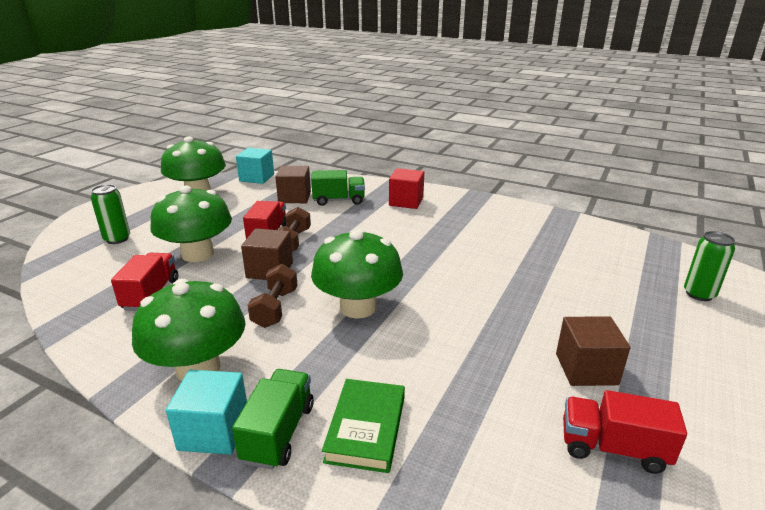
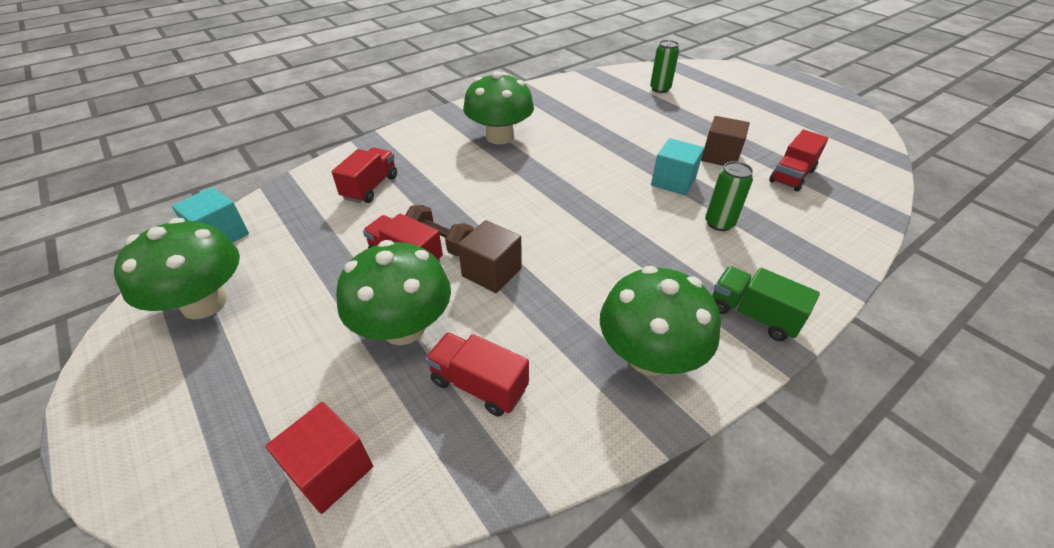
camera: 65 degrees left, 15 degrees up
(117, 239) = (274, 417): green can -> green can (719, 223)
(214, 431) = (743, 356): turquoise cube -> turquoise cube (673, 181)
(275, 308) = (570, 282): brown dumbbell -> none
(294, 197) = (325, 217): brown cube -> none
(339, 200) = (370, 187): green truck -> red truck
(358, 307) = (597, 230): green mushroom -> green mushroom (499, 137)
(366, 428) = (757, 267): green book -> none
(406, 201) = (420, 148): red cube -> red cube (330, 470)

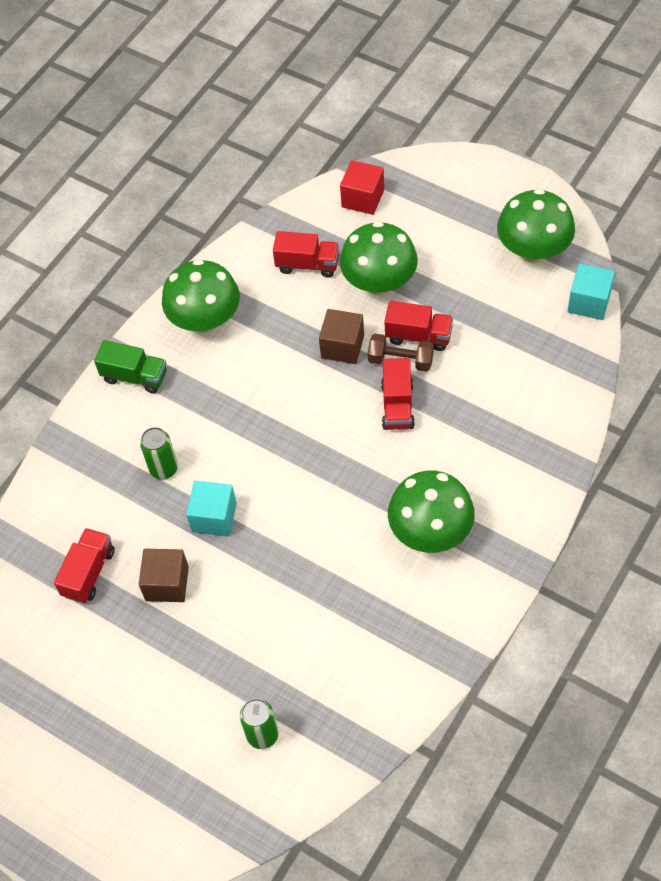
camera: 165 degrees right, 15 degrees up
(370, 187) = (511, 400): red truck -> red truck (397, 405)

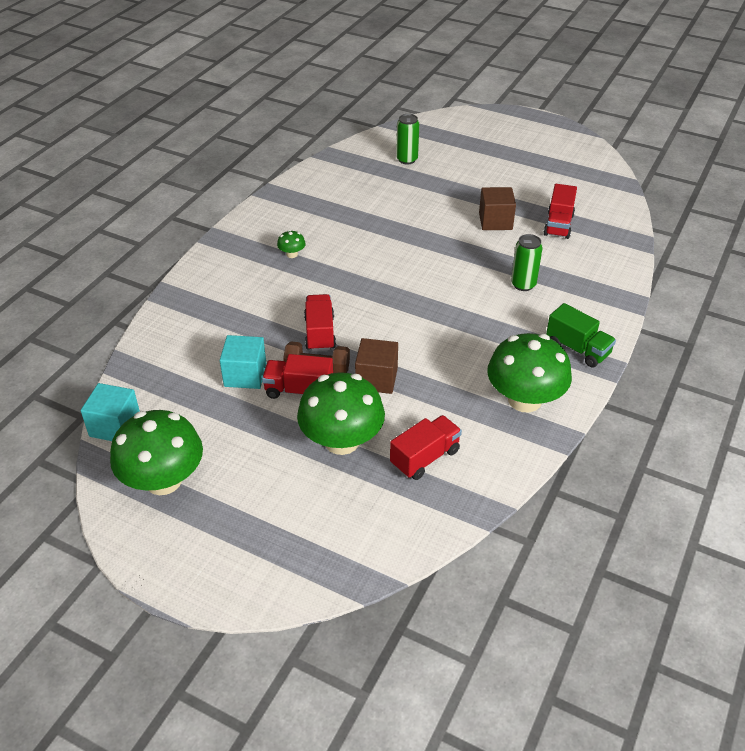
camera: 170 degrees right, 15 degrees down
(135, 376) = (577, 349): green truck -> green truck turned 150 degrees counterclockwise
(214, 517) = (470, 257): turquoise cube -> turquoise cube (245, 375)
(307, 264) = (425, 458): red truck -> red truck turned 135 degrees clockwise
(363, 198) = (367, 540): red cube -> none
(430, 531) = (292, 254): green mushroom -> green mushroom, size x0.41

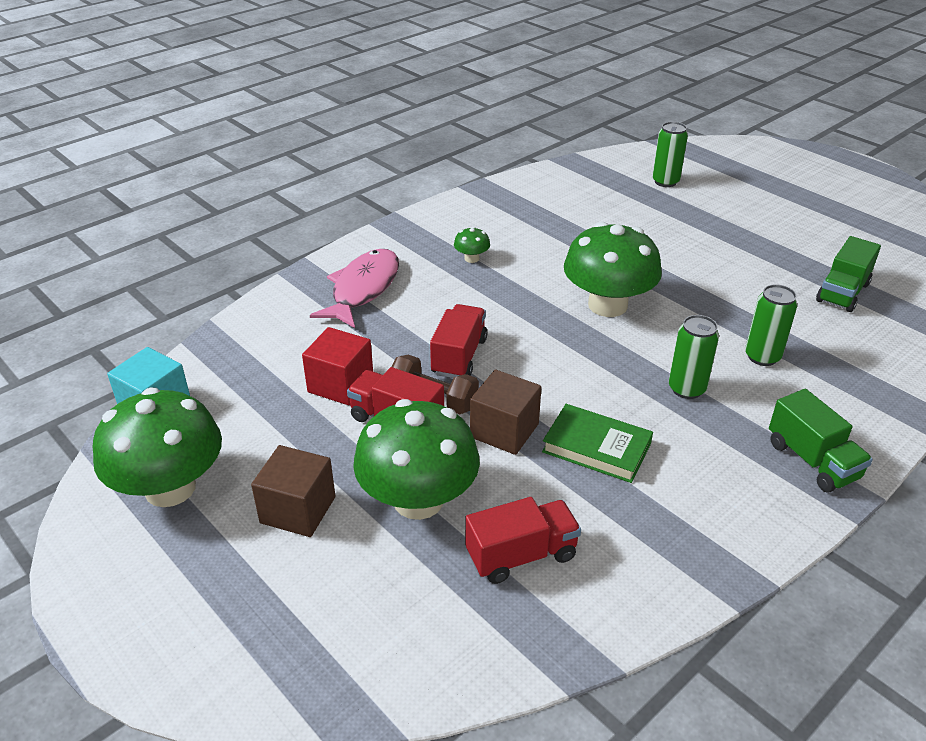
camera: 20 degrees right, 5 degrees down
(222, 297) = (363, 289): none -> pink fish
(245, 375) = (340, 384): turquoise cube -> red cube
(442, 375) = (596, 448): none -> green book
(483, 319) = (686, 389): none -> green can
(495, 221) = (753, 271): brown cube -> brown cube (298, 510)
(524, 400) = (703, 512): green mushroom -> green mushroom (607, 305)
(558, 225) = (842, 292): red truck -> green truck

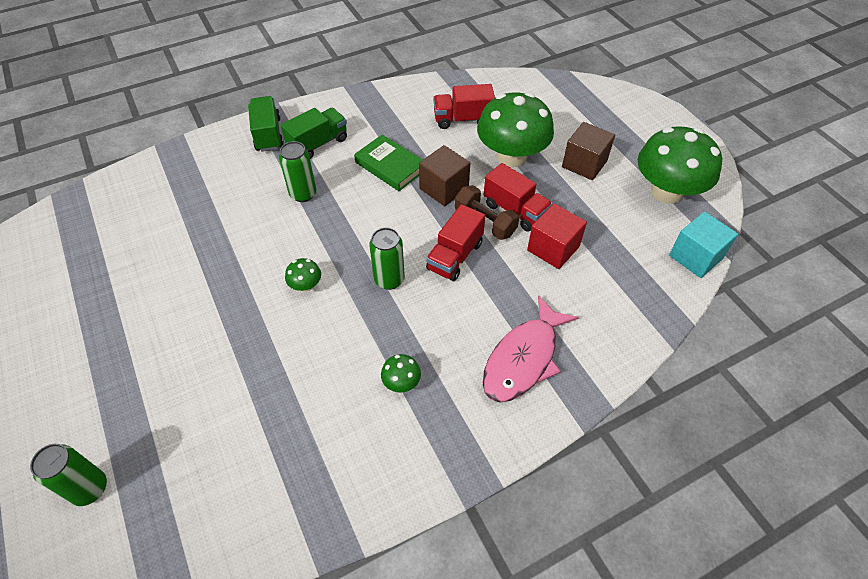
camera: 165 degrees left, 15 degrees up
(607, 305) = (306, 285): green mushroom -> green mushroom, size x0.41
(762, 357) = (227, 208): green can -> green can (389, 279)
(842, 292) = (99, 255): green truck -> green truck (318, 144)

